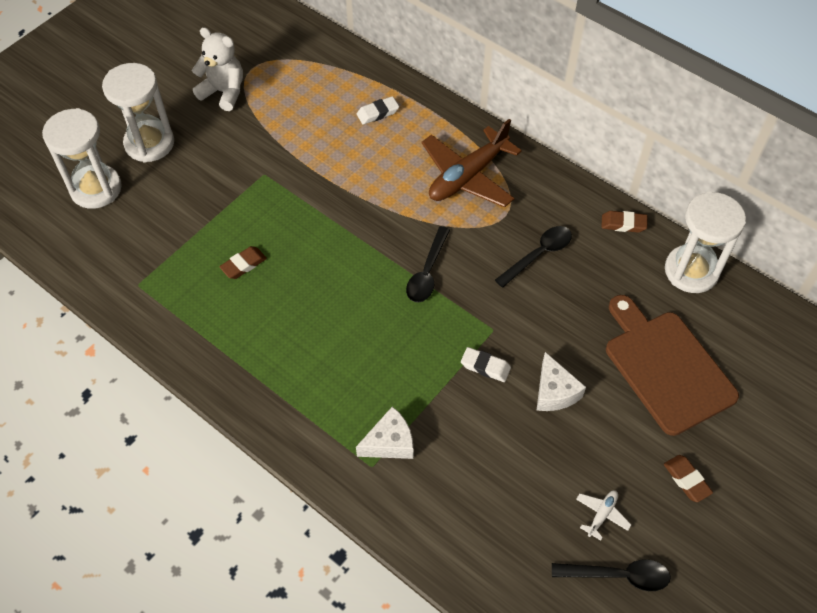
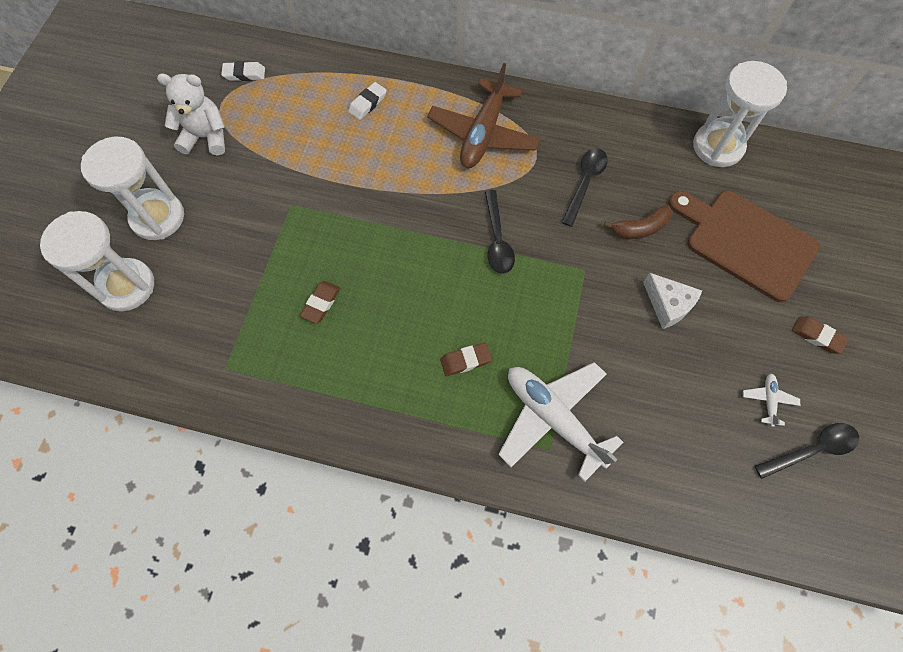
camera: 25 degrees left, 10 degrees up
(389, 442) = (553, 418): white cheese -> white plane
(485, 366) = (597, 307): white eraser -> white eraser (244, 74)
(568, 314) = (640, 228): none -> brown banana
(623, 224) = (640, 126): brown eraser -> brown eraser (465, 360)

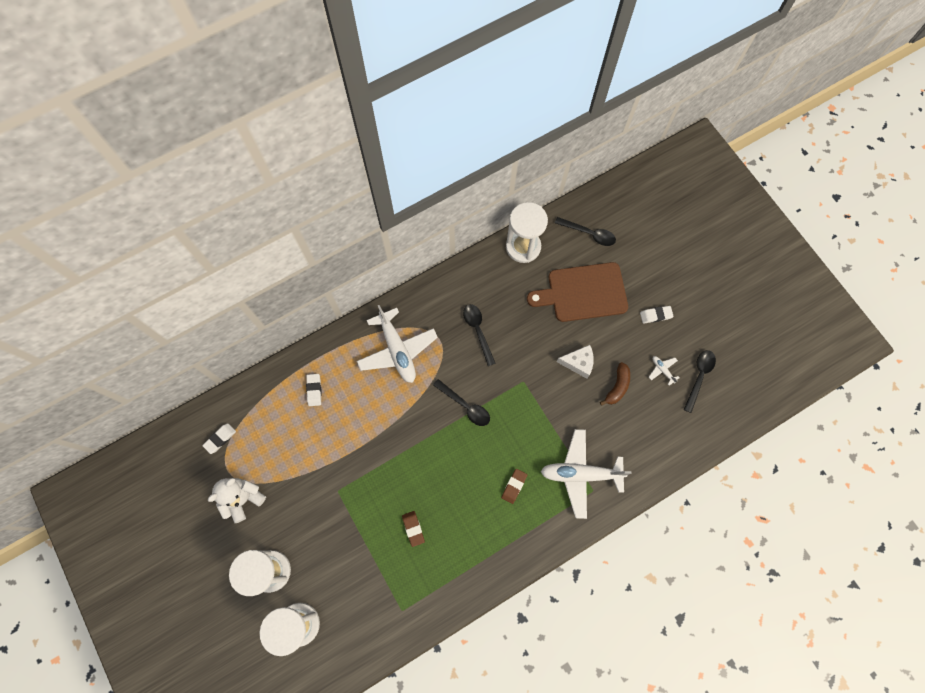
camera: 45 degrees left, 5 degrees up
(483, 134) = (397, 350): brown plane -> white plane
(640, 228) = (528, 332): brown banana -> brown banana (617, 387)
(812, 192) = (589, 234): none -> black spoon
(817, 336) = (655, 315): brown eraser -> white eraser

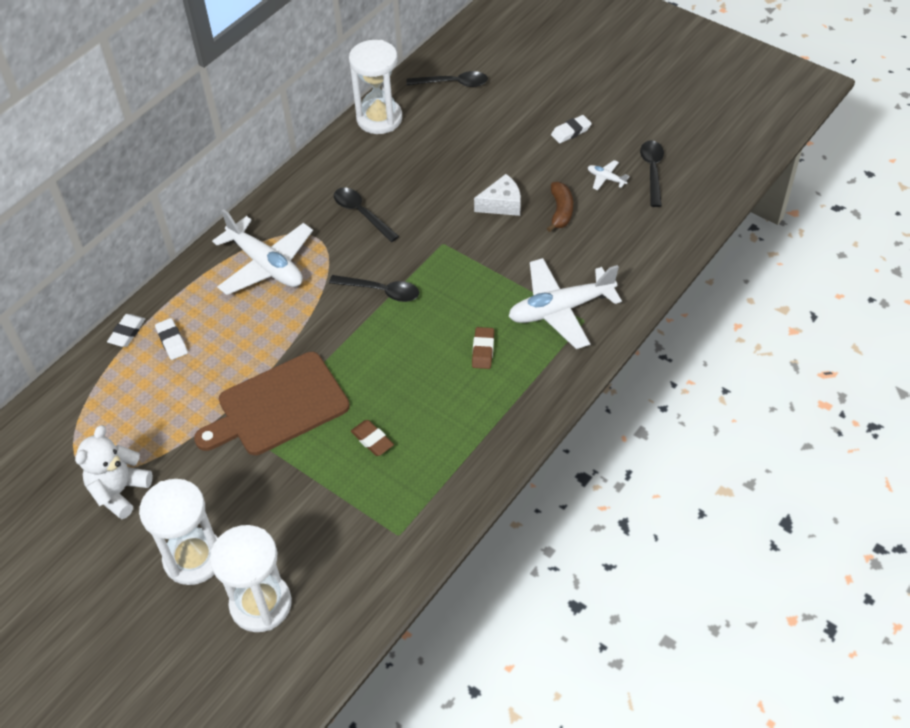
camera: 20 degrees left, 20 degrees down
(220, 439) = (60, 436): white eraser -> white eraser (127, 333)
(583, 292) = (474, 138): brown cutting board -> brown cutting board (278, 406)

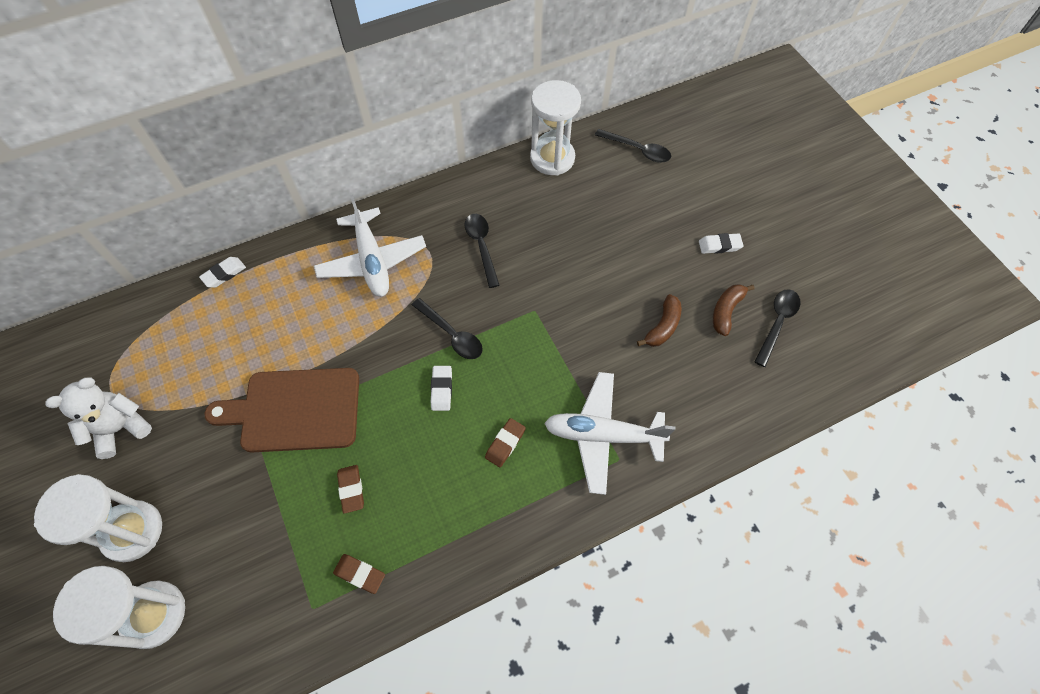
camera: 25 degrees right, 10 degrees up
(172, 341) = (252, 300): white eraser -> white eraser (441, 389)
(422, 493) = (360, 574): none -> brown eraser
(502, 204) = (611, 294): white cheese -> none
(606, 178) = (726, 311): white plane -> brown banana

